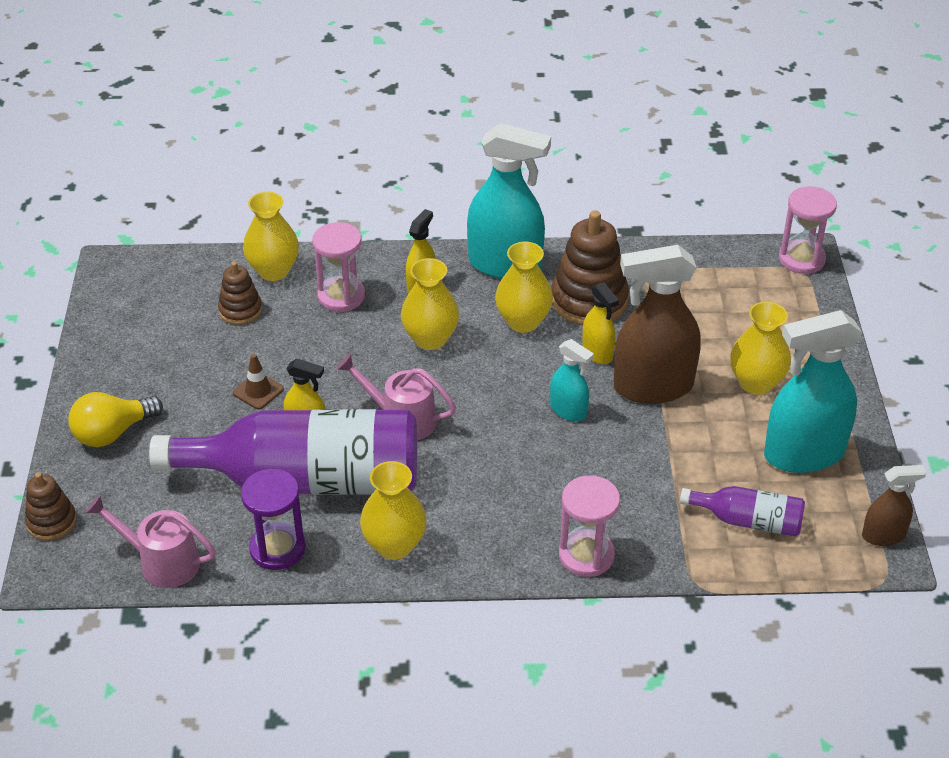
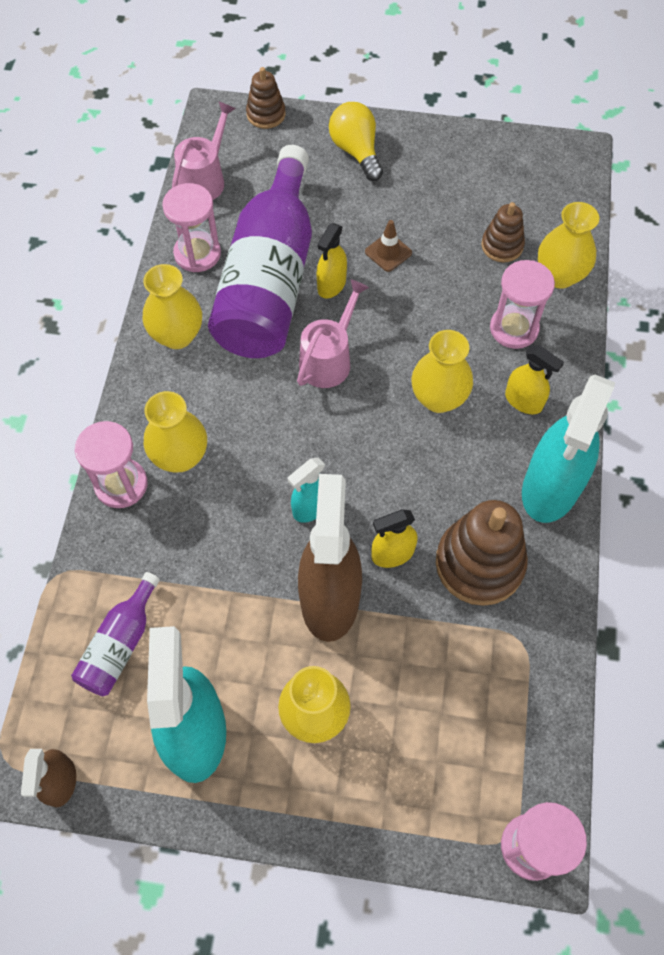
camera: 100 degrees right, 20 degrees up
(277, 549) = (197, 253): purple hourglass -> pink hourglass
(523, 322) = (453, 489): yellow vase -> yellow vase (180, 457)

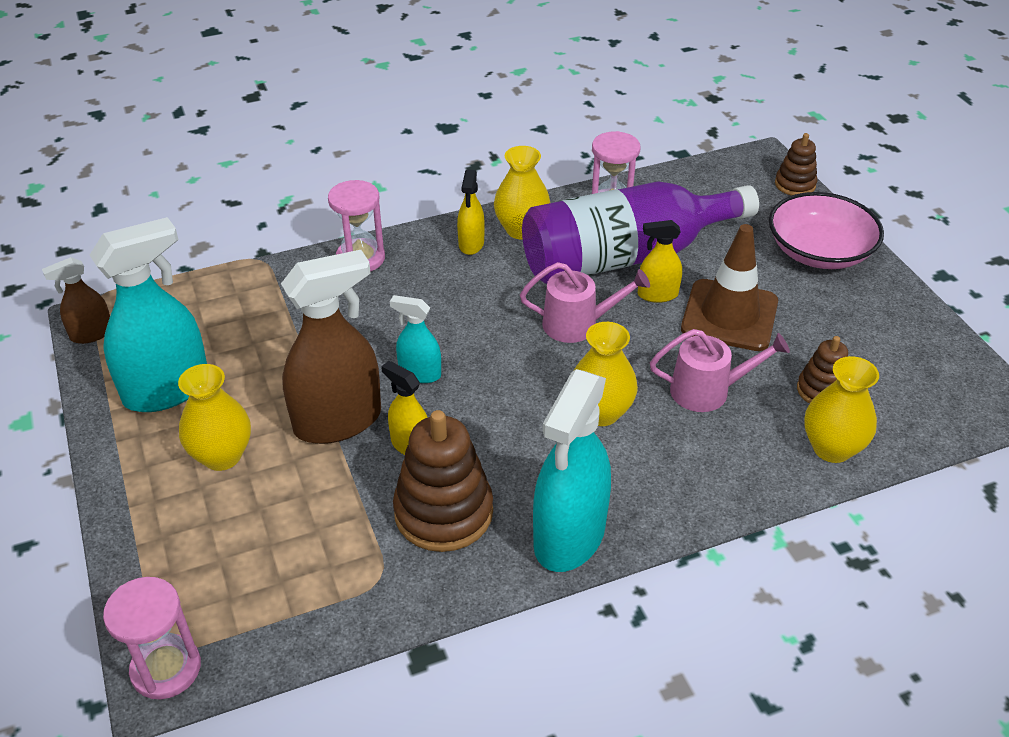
camera: 60 degrees right, 20 degrees down
(120, 645) = (221, 316): purple bottle -> none
(180, 457) = (409, 278): yellow vase -> none
(205, 179) = (689, 181): pink watering can -> pink watering can (708, 391)
(356, 151) = (819, 251): yellow light bulb -> pink bowl
(388, 252) = (729, 315): brown traffic cone -> brown traffic cone, size x2.17
(514, 328) = (731, 437): pink hourglass -> none
(523, 401) = (653, 477): yellow spray bottle -> yellow spray bottle (471, 244)
(550, 488) = (569, 536): turquoise spray bottle -> turquoise spray bottle turned 60 degrees counterclockwise

